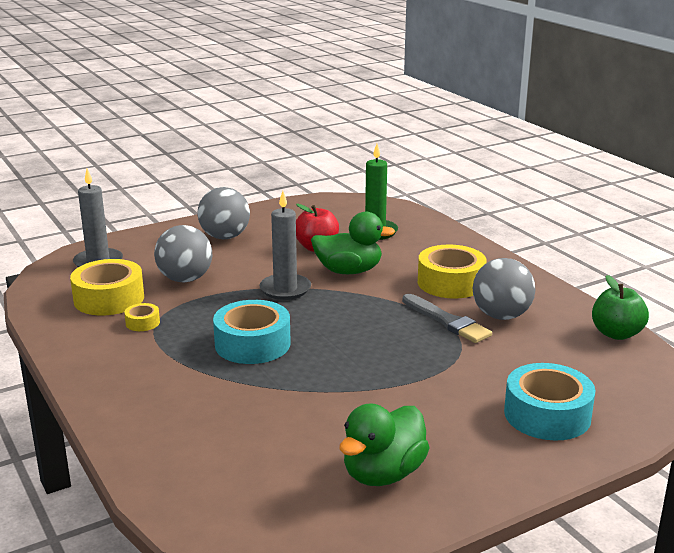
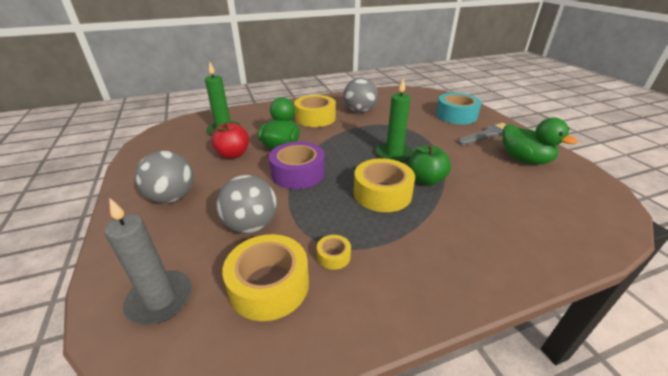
camera: 80 degrees left, 10 degrees up
(252, 344) = (382, 193): turquoise tape -> yellow tape
(285, 289) = (298, 173): grey candle -> purple tape
(357, 350) = (394, 154): none -> green candle
(447, 321) = (362, 124): grey brush -> grey brush (486, 135)
(616, 334) = (382, 92): green apple -> green apple (425, 180)

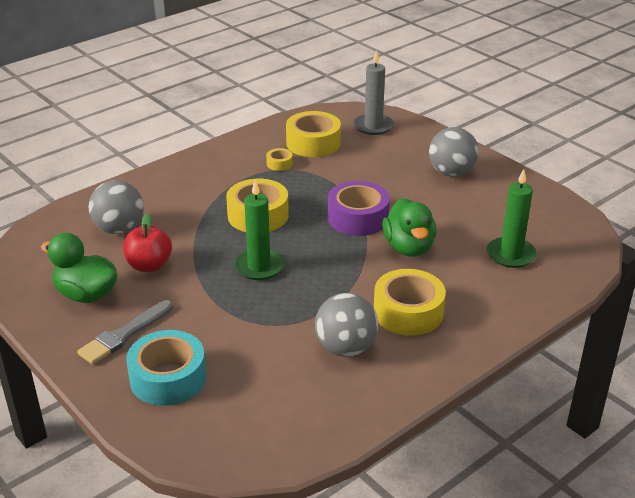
camera: 160 degrees right, 0 degrees up
(233, 154) = (453, 224): red apple -> red apple (149, 265)
(251, 225) = (358, 168): grey ball -> grey ball (119, 229)
(425, 180) = (215, 239): green apple -> none

